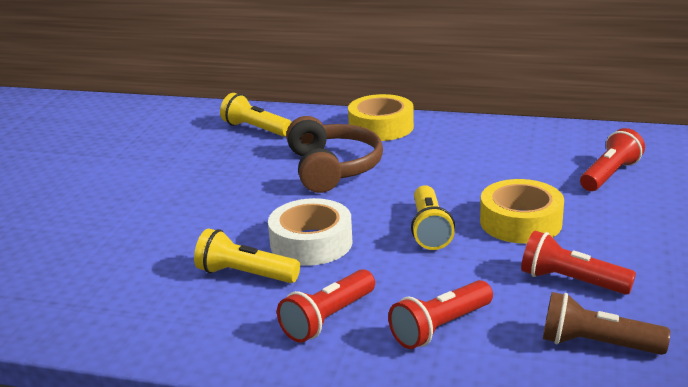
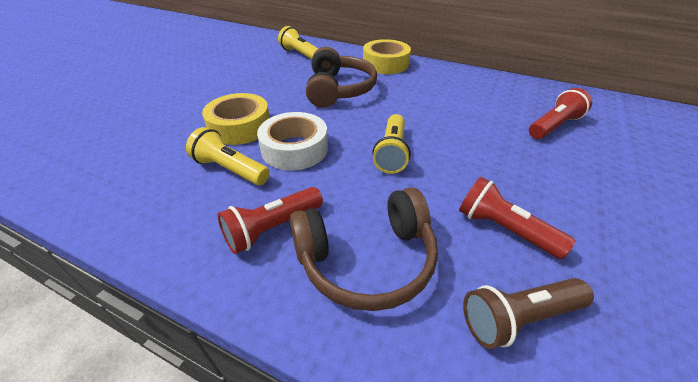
camera: 10 degrees right, 15 degrees up
(440, 327) = (367, 260): red flashlight -> brown headphones
(520, 222) = (470, 158): yellow tape -> yellow tape (240, 127)
(596, 344) = (518, 318): brown flashlight -> brown flashlight turned 45 degrees counterclockwise

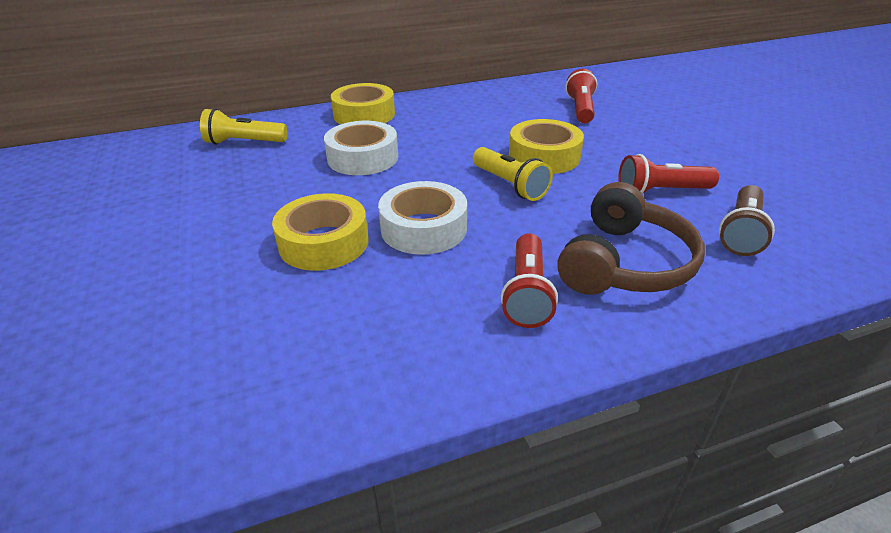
camera: 45 degrees left, 5 degrees down
(230, 169) = (396, 281): yellow flashlight -> none
(339, 89) = (363, 158): brown headphones -> white tape
(453, 146) = (544, 156): none -> yellow tape

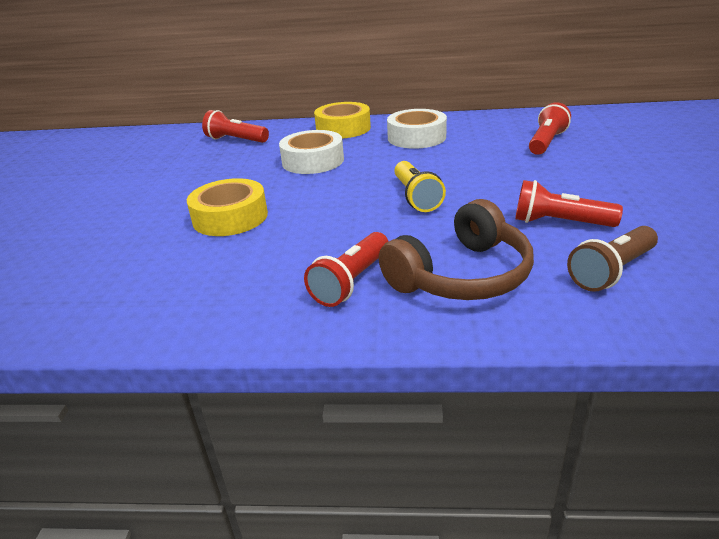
camera: 25 degrees right, 5 degrees down
(244, 142) = (236, 140): yellow flashlight -> red flashlight
(424, 228) = (313, 219): white tape -> white tape (416, 137)
(544, 156) = (470, 178): yellow tape -> none

